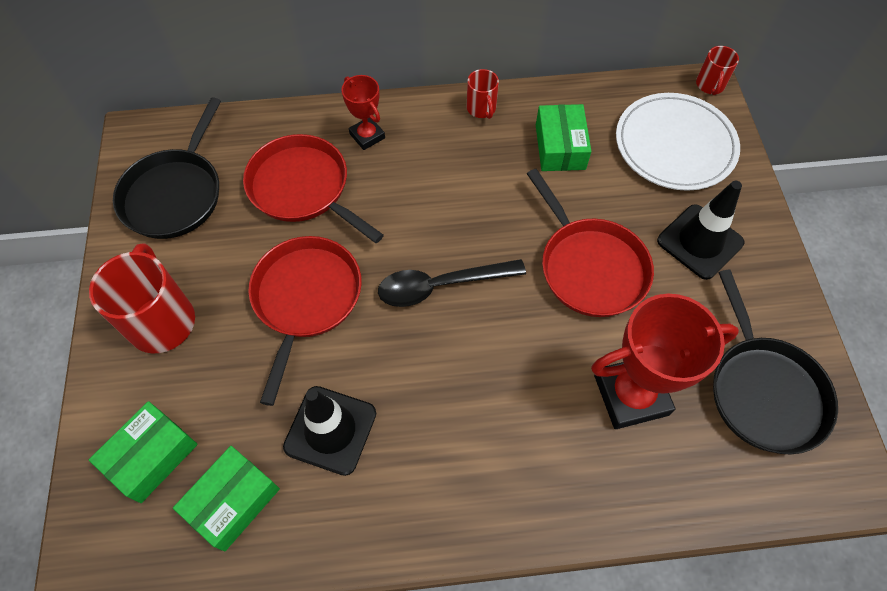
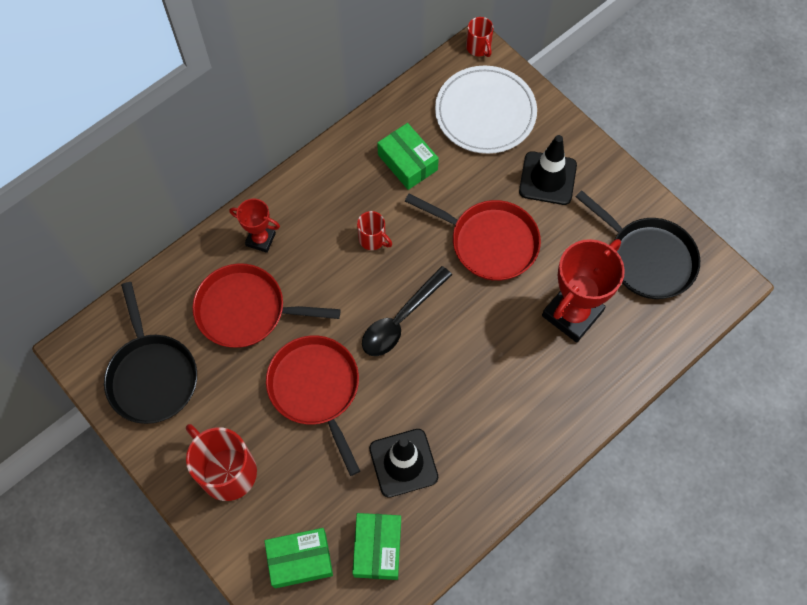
camera: 35 degrees left, 5 degrees up
(151, 456) = (300, 560): green box -> green box turned 75 degrees clockwise
(481, 109) = (329, 165): red mug -> red mug (373, 239)

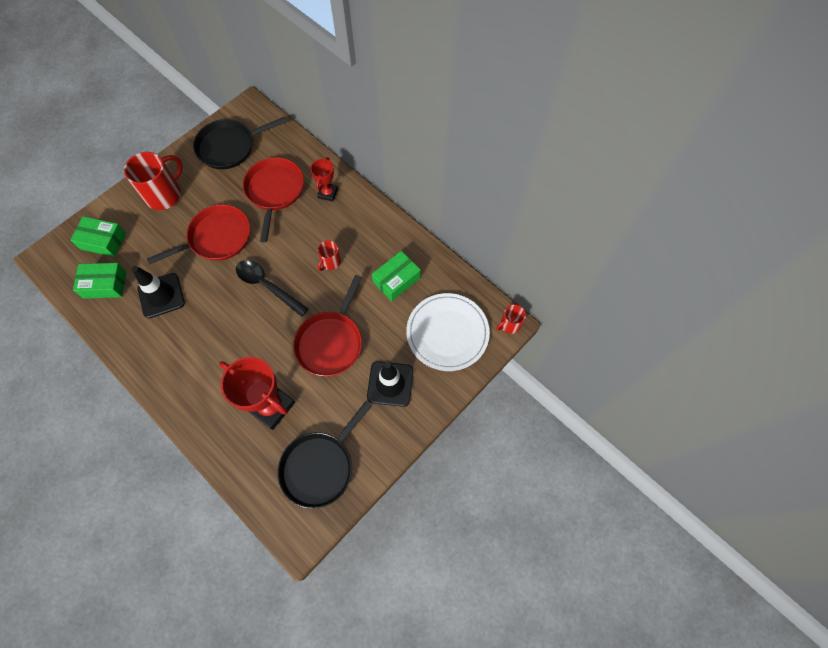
camera: 85 degrees right, 0 degrees up
(300, 560) = (103, 241): green box -> green box turned 60 degrees counterclockwise

